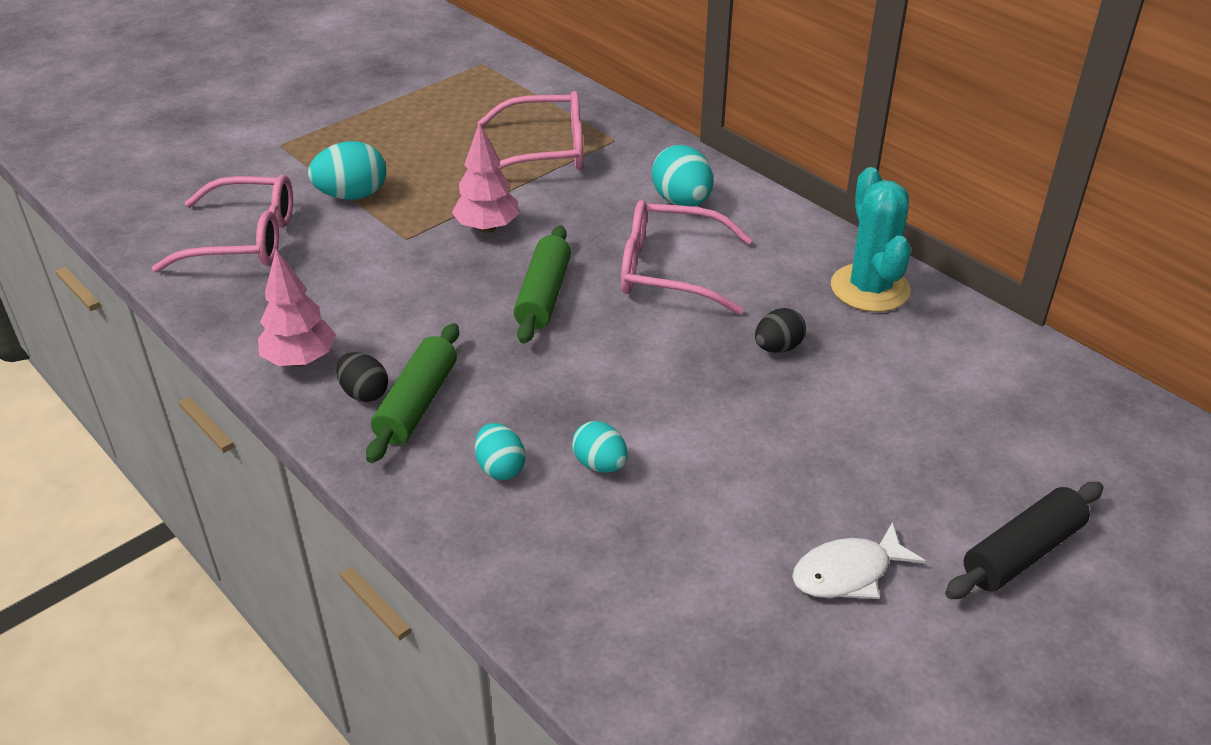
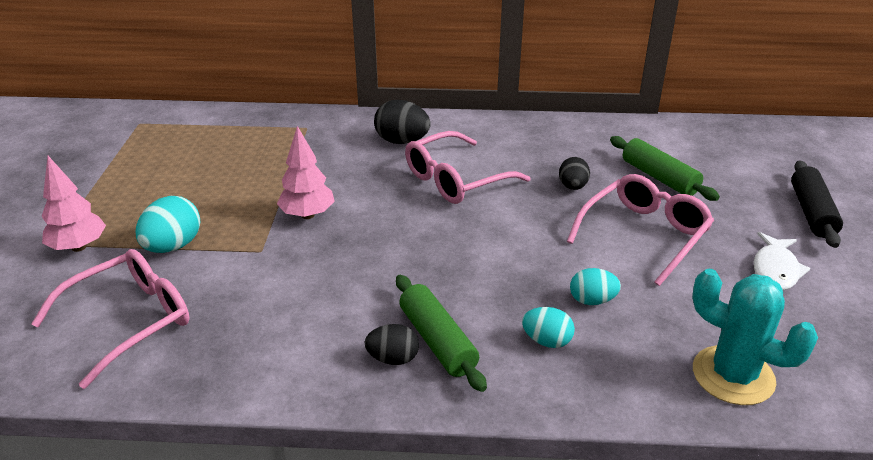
camera: 45 degrees left, 5 degrees down
(300, 360) = (312, 369): pink tree -> pink tree (79, 247)
(544, 295) = (408, 232): green rolling pin -> green rolling pin (659, 178)
(546, 150) = (272, 153): pink glasses -> pink glasses (644, 234)
(682, 201) = (402, 141): turquoise egg -> black egg
(870, 288) = (564, 135): turquoise cactus -> turquoise cactus (733, 375)

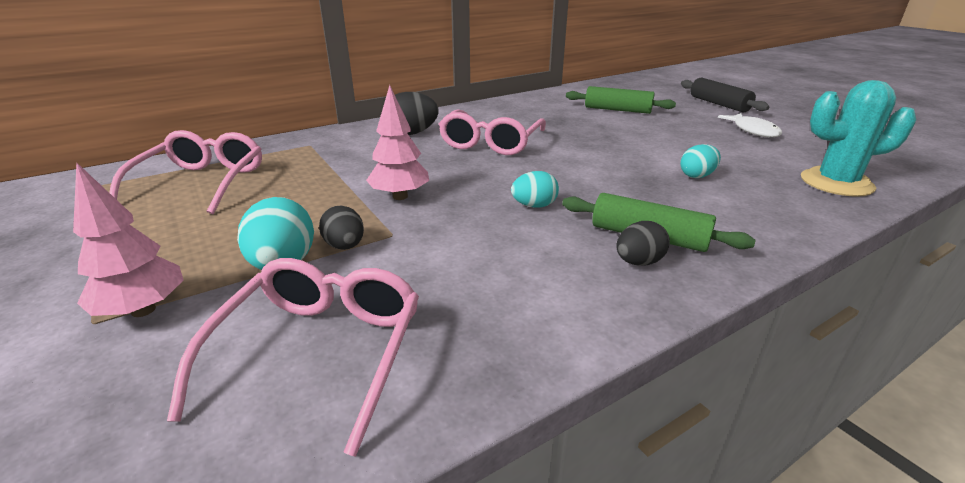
camera: 35 degrees left, 5 degrees down
(547, 341) = (715, 206): turquoise egg -> turquoise egg (534, 206)
(572, 186) = (576, 126): black egg -> black egg (345, 246)
(644, 234) = (660, 136): pink glasses -> pink glasses (202, 183)

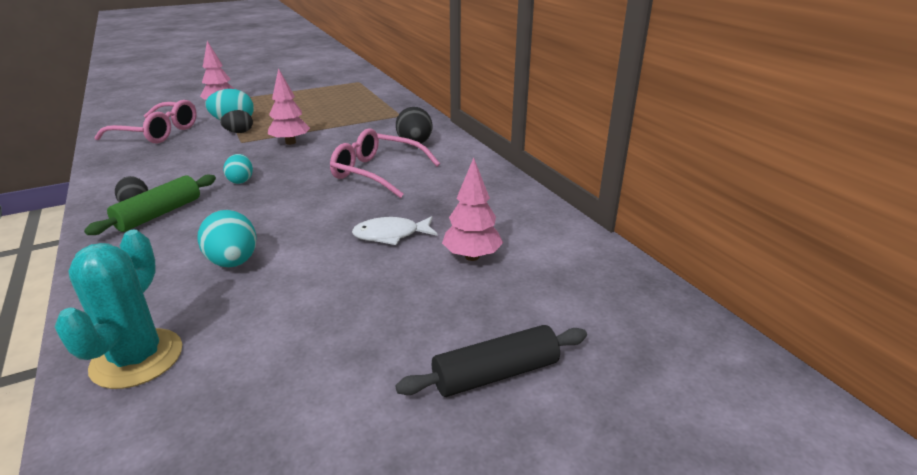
camera: 95 degrees right, 0 degrees up
(202, 183) = (348, 98): pink glasses -> none
(617, 110) = (472, 256): green rolling pin -> pink tree
(697, 176) = (233, 262): turquoise egg -> turquoise egg, size x1.55
(753, 131) = (342, 361): white fish -> white fish (391, 235)

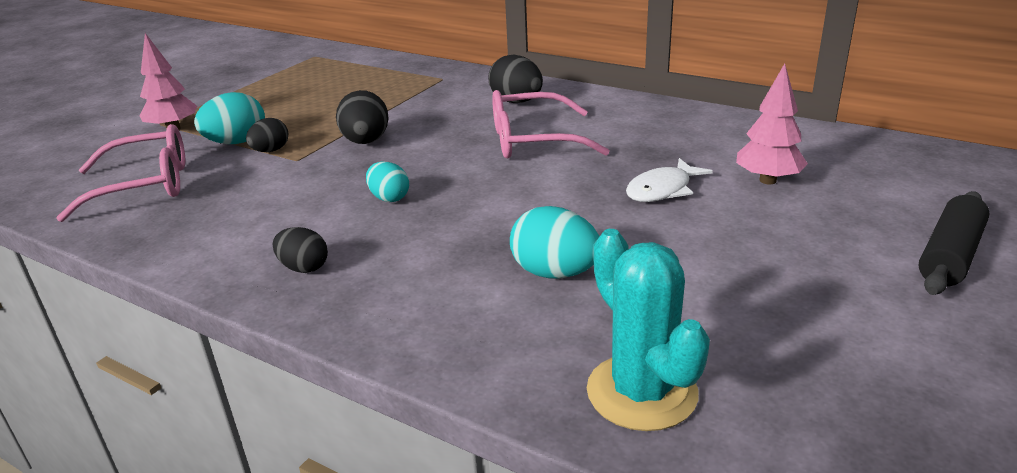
camera: 30 degrees left, 0 degrees up
(159, 214) = (359, 265): green rolling pin -> none
(290, 142) = (366, 142): pink tree -> black egg

